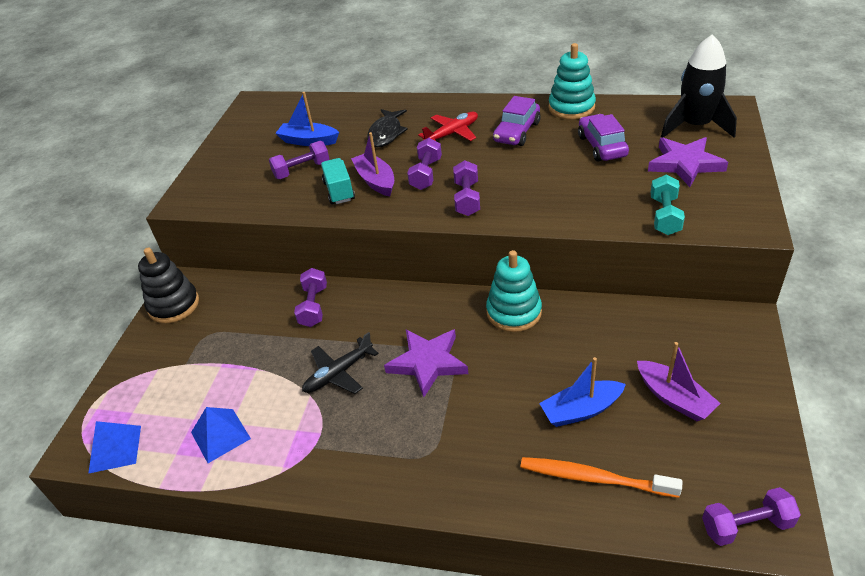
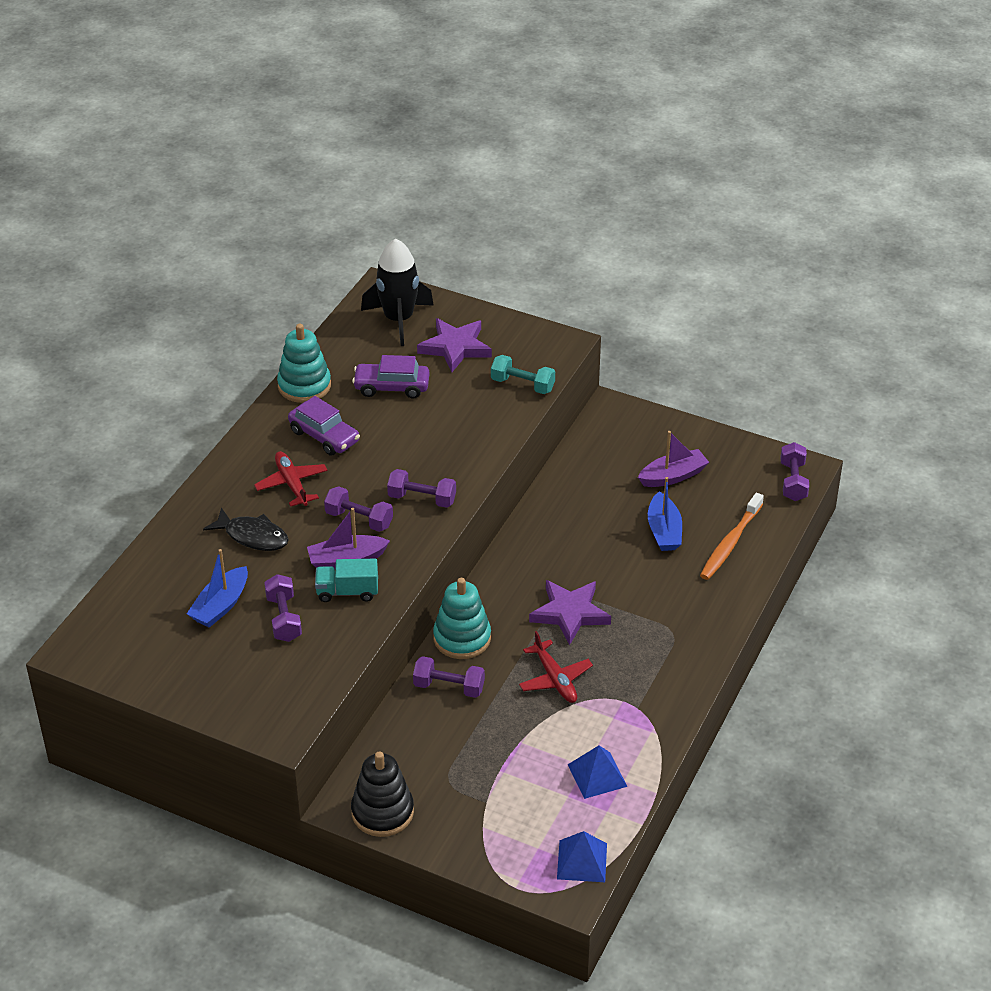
camera: 80 degrees left, 0 degrees up
(339, 373) = (555, 679): black plane -> red plane
(514, 312) = (532, 541): turquoise stacking toy -> turquoise stacking toy (462, 638)

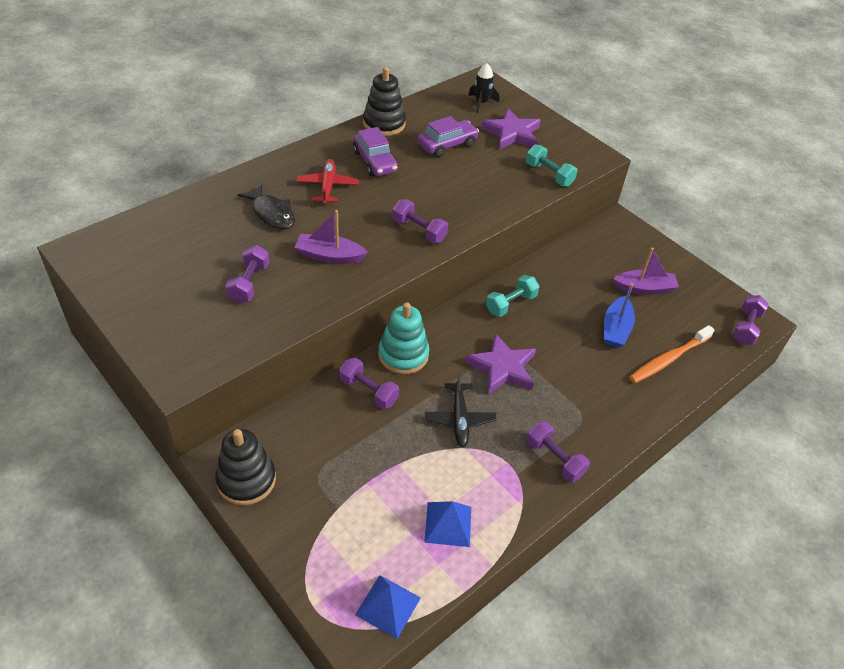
camera: 20 degrees right, 5 degrees up
(221, 606) = (209, 256): blue boat -> none
(304, 386) = (384, 124): turquoise stacking toy -> black stacking toy
(347, 592) = (313, 281): turquoise truck -> none
(359, 519) = (360, 229): purple dumbbell -> purple dumbbell (554, 459)
(391, 387) = (447, 145): purple car -> purple car turned 120 degrees clockwise
(399, 319) = (481, 103): black rocket -> black rocket, size x0.56
(543, 544) = (510, 304): none -> turquoise dumbbell
(555, 679) = (459, 419): red plane -> black plane

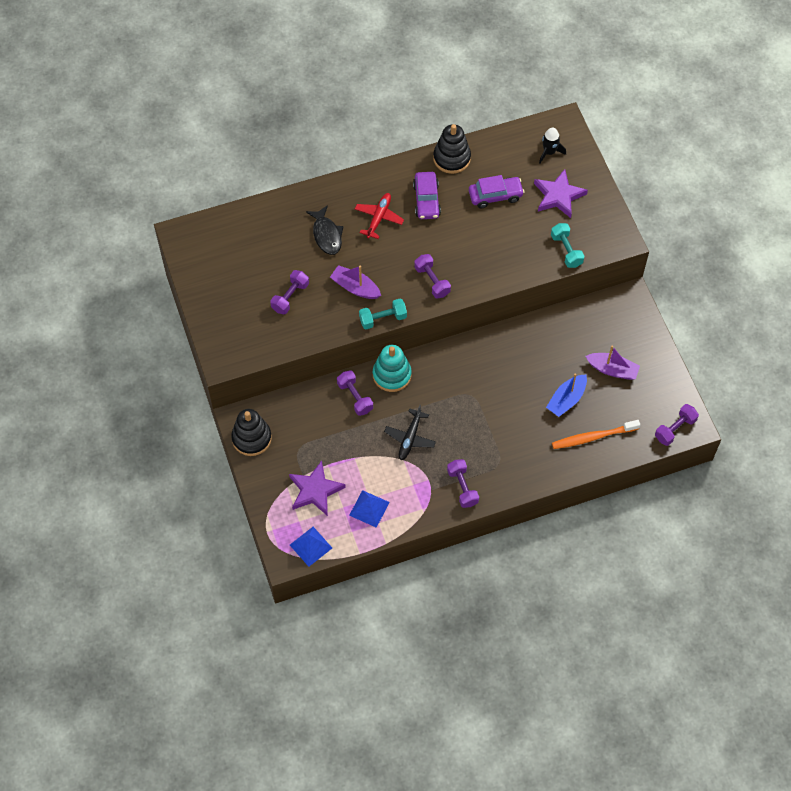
camera: 25 degrees right, 15 degrees up
(502, 368) = (460, 407): purple star -> purple star (315, 490)
(510, 304) = (494, 353): turquoise dumbbell -> turquoise dumbbell (383, 319)

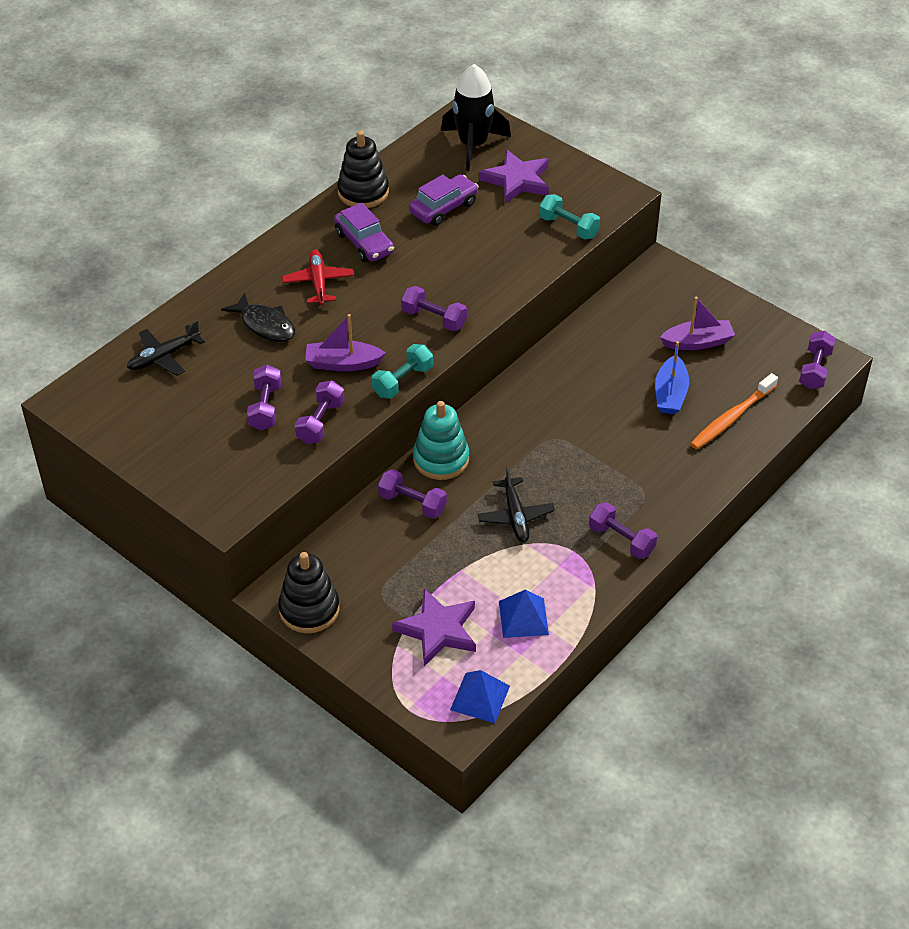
camera: 30 degrees left, 15 degrees down
(253, 229) = (164, 356): none -> black plane
(315, 324) = (320, 422): none -> purple dumbbell
(549, 152) = (473, 145): black rocket -> black rocket, size x1.80

